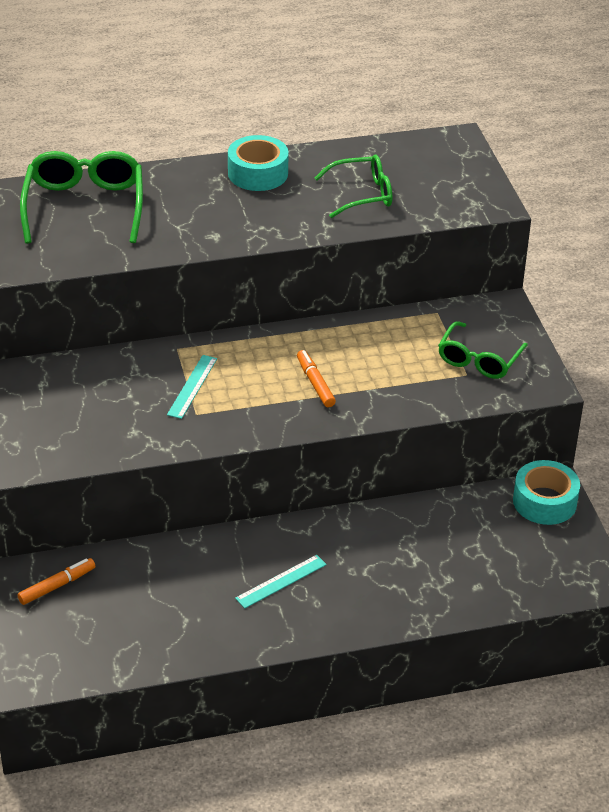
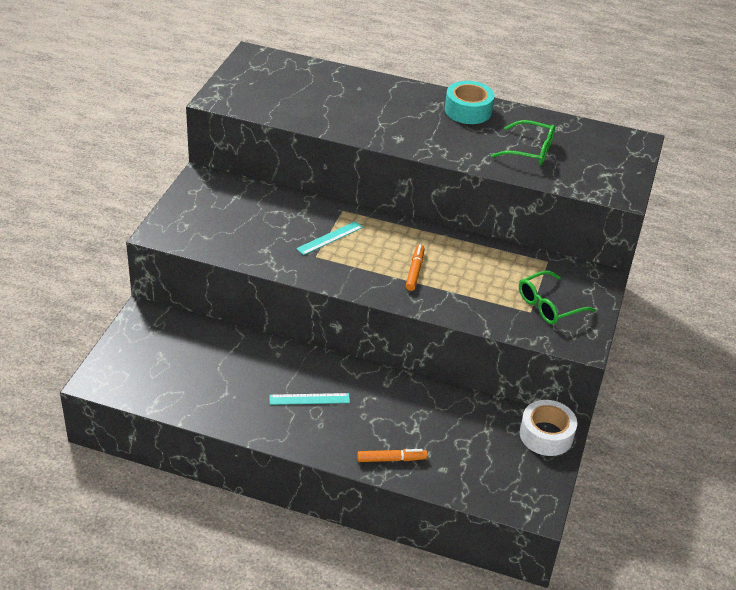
camera: 30 degrees right, 0 degrees up
(57, 586) = (166, 333): orange marker -> orange marker (391, 459)
(84, 207) = (330, 89): green glasses -> none
(544, 501) = (546, 435): turquoise tape -> white tape

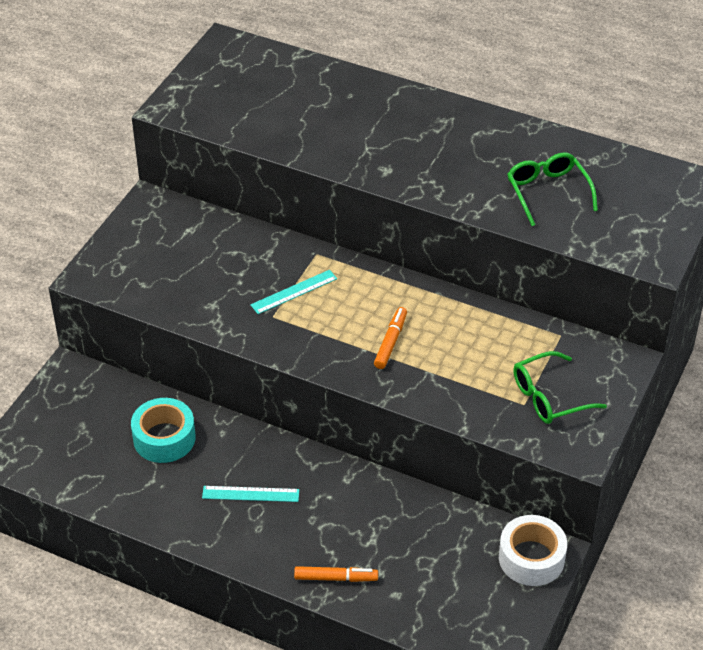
camera: 10 degrees right, 5 degrees up
(468, 110) = (482, 132): turquoise tape -> turquoise tape (164, 438)
(529, 151) = (548, 193): green glasses -> green glasses turned 135 degrees counterclockwise

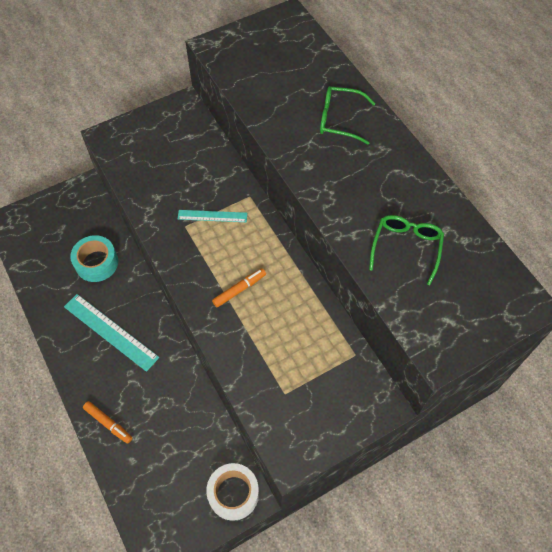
camera: 35 degrees right, 15 degrees up
(250, 494) = (111, 331): turquoise ruler -> turquoise ruler, size x1.68
(550, 397) = (307, 399): green glasses -> green glasses (340, 120)

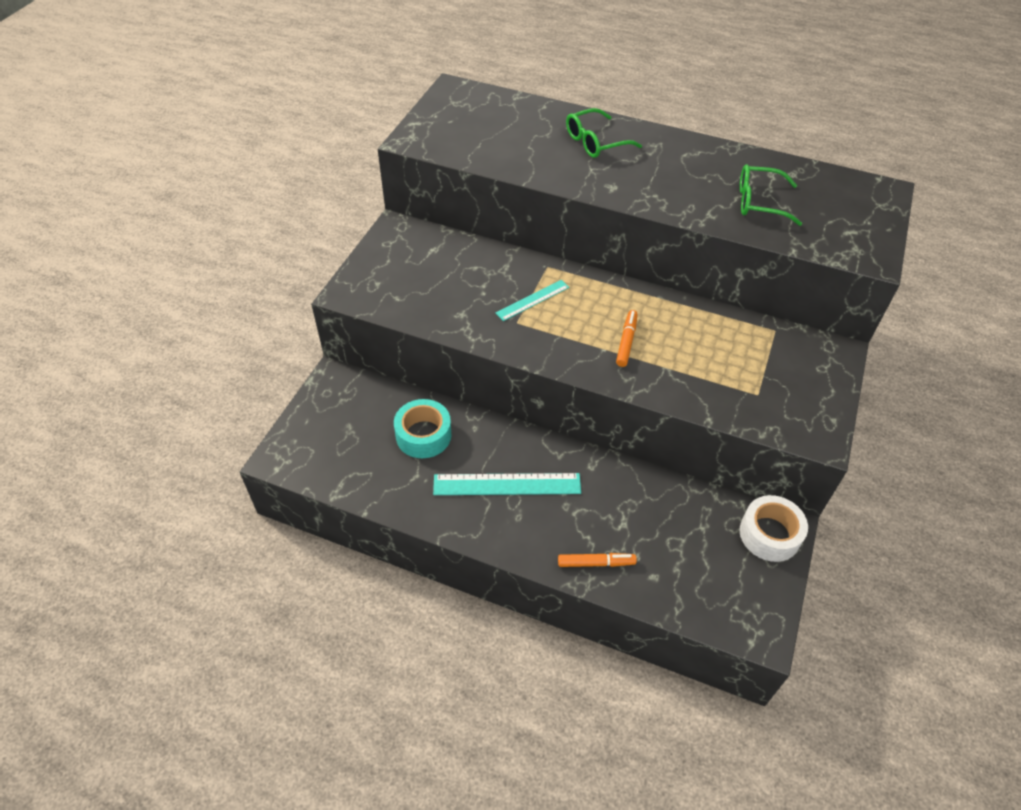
camera: 40 degrees left, 10 degrees down
(406, 248) = (760, 202): green glasses -> green glasses turned 60 degrees counterclockwise

